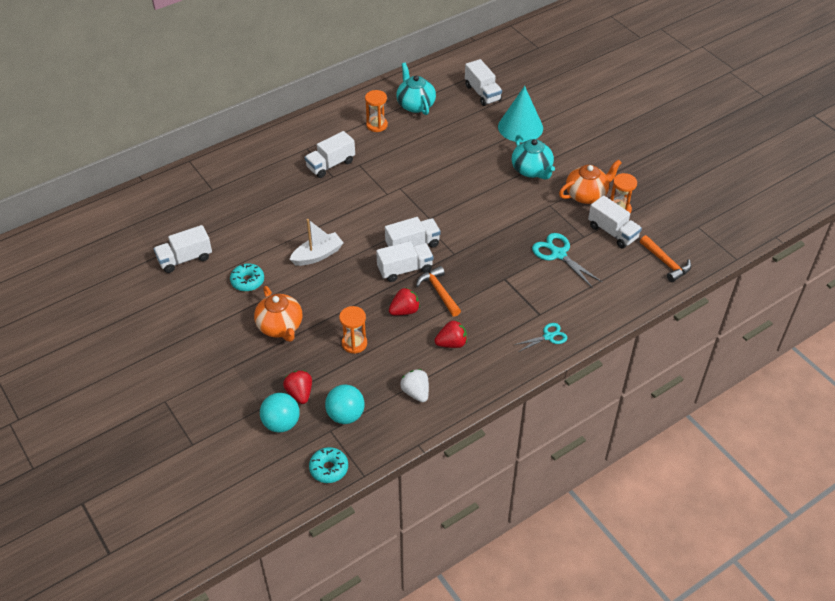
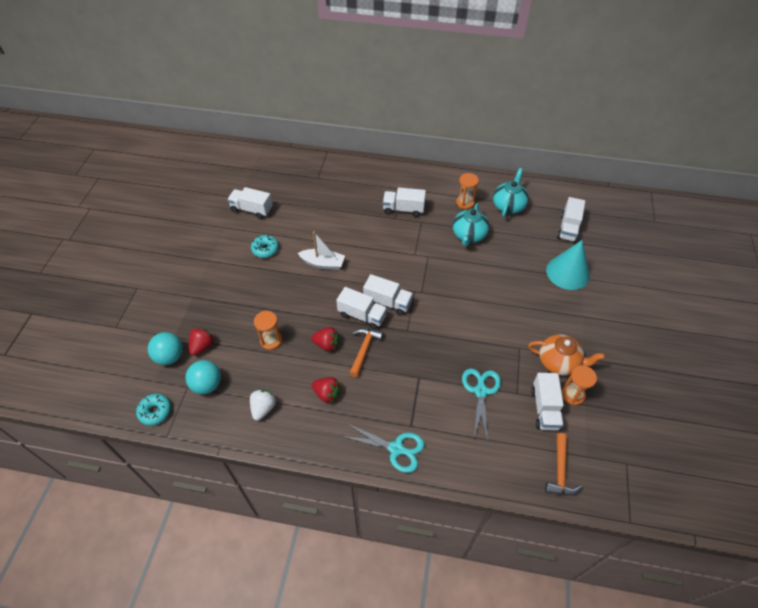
camera: 45 degrees right, 5 degrees up
(280, 327) = (246, 293): orange teapot -> none
(532, 170) = (537, 311): turquoise teapot -> turquoise teapot (469, 235)
(548, 336) = (396, 449): turquoise scissors -> turquoise scissors, size x1.58

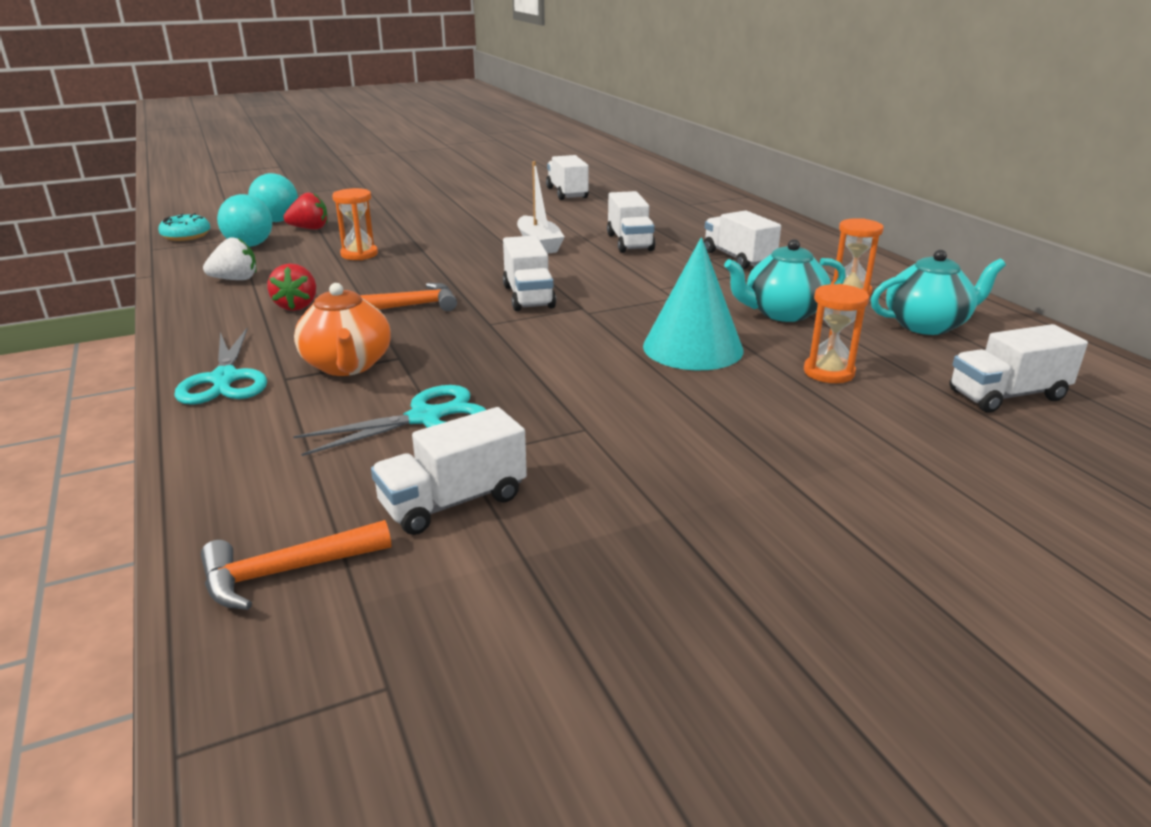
camera: 55 degrees right, 25 degrees down
(265, 249) = (512, 214): turquoise donut -> none
(327, 344) = (391, 283): red strawberry -> none
(362, 315) = (476, 288): white truck -> white truck (629, 242)
(559, 362) = (608, 485): orange teapot -> orange teapot (347, 365)
(567, 272) = (882, 428): turquoise cone -> turquoise cone (693, 348)
(572, 394) = (534, 529): orange hourglass -> orange hourglass (828, 372)

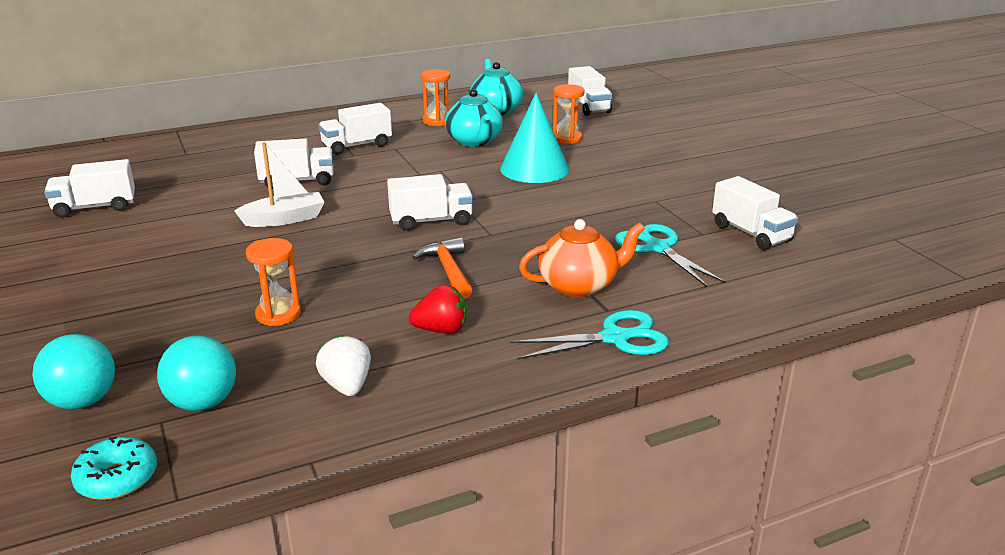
camera: 90 degrees left, 0 degrees up
(285, 572) = (839, 272): orange hammer -> none
(310, 228) = (145, 365): red strawberry -> none

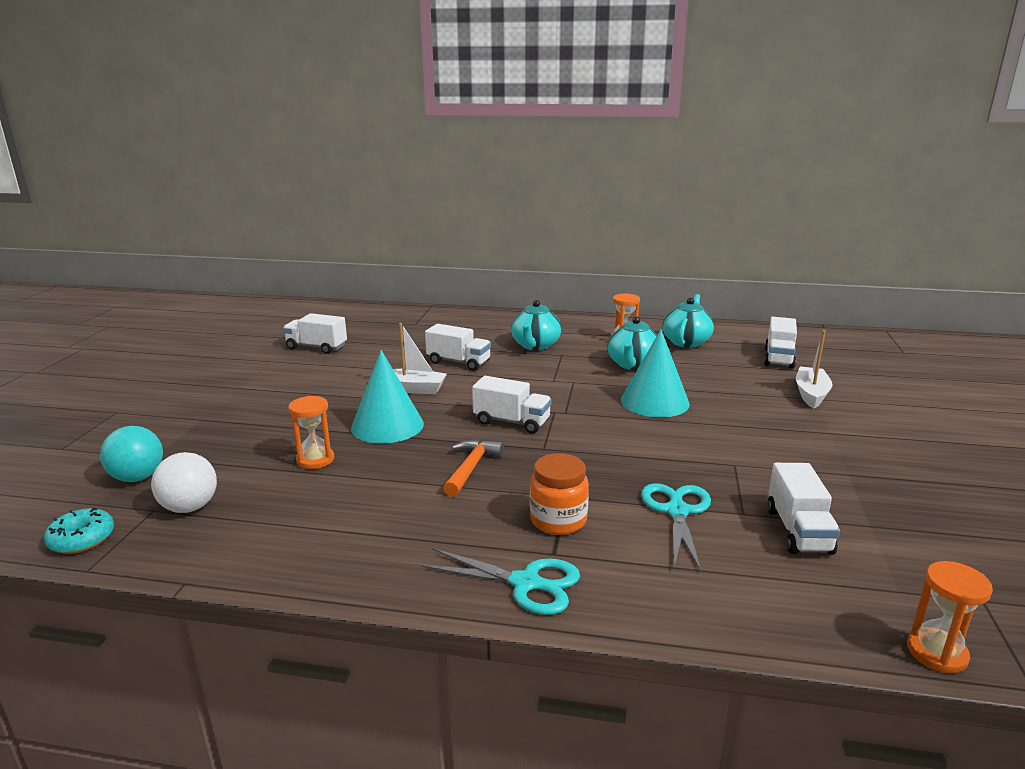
camera: 35 degrees right, 5 degrees down
(203, 403) = (190, 507): turquoise ball -> white ball
(309, 260) = (387, 426): none -> turquoise cone
(347, 386) = (282, 534): white strawberry -> none
(357, 146) = (535, 345): white truck -> turquoise teapot
(441, 330) = (401, 516): red strawberry -> none
(567, 138) = (720, 382): orange hourglass -> orange hourglass (936, 652)
(579, 285) = (558, 520): orange teapot -> orange jar
(646, 131) = (811, 394): none -> white boat

